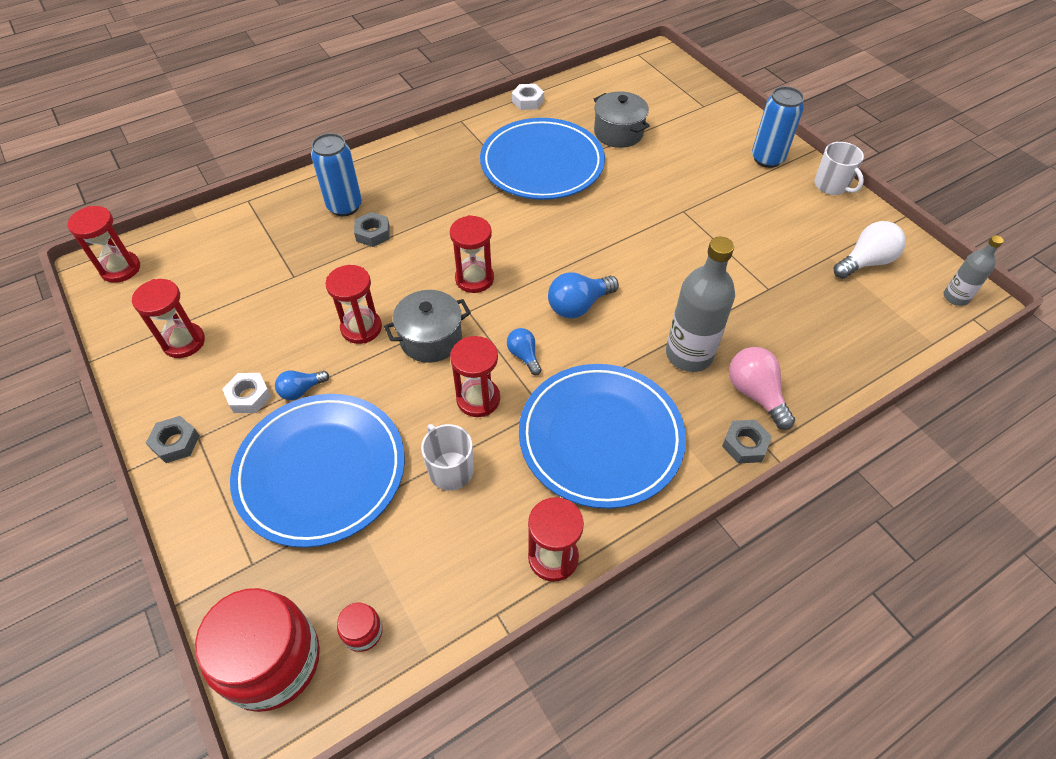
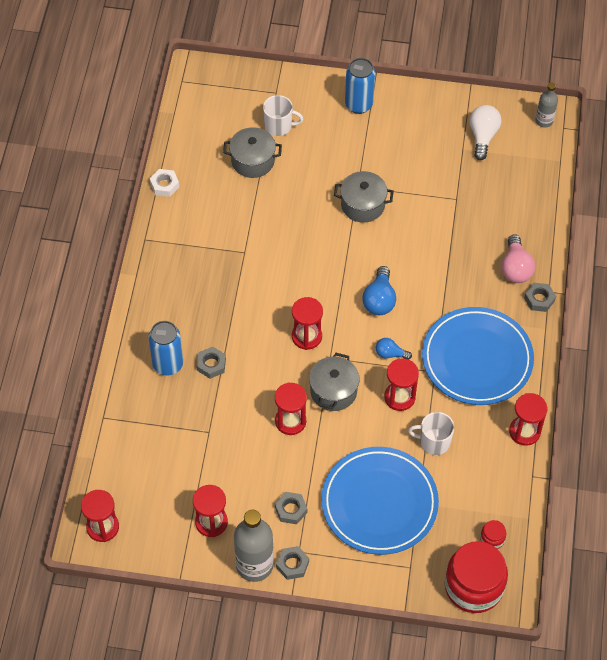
camera: 50 degrees left, 5 degrees up
(249, 396) = (291, 510): white nut -> grey nut
(301, 390) = (311, 480): blue light bulb -> none
(542, 164) = (239, 226): blue plate -> none
(668, 226) = (363, 205): none -> grey pot
(689, 354) = (463, 275): grey bottle -> grey bottle (254, 565)
(755, 394) = (515, 268): pink light bulb -> pink light bulb turned 105 degrees counterclockwise
(831, 185) = (413, 94): white mug -> white mug (279, 126)

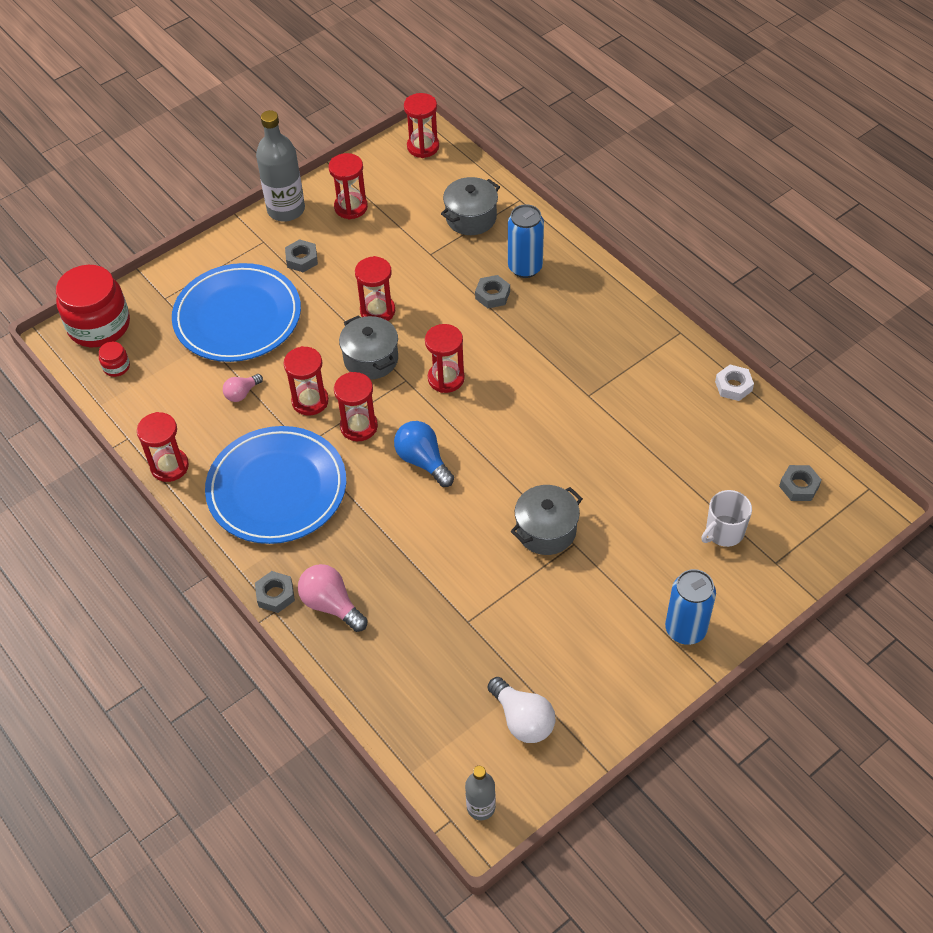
camera: 135 degrees right, 5 degrees down
(253, 161) = (696, 477): grey pot -> grey pot (471, 218)
(292, 564) = (258, 231): grey nut -> grey nut (799, 486)
(390, 354) = (359, 426): blue light bulb -> red hourglass
(434, 442) = (242, 393): white mug -> pink light bulb

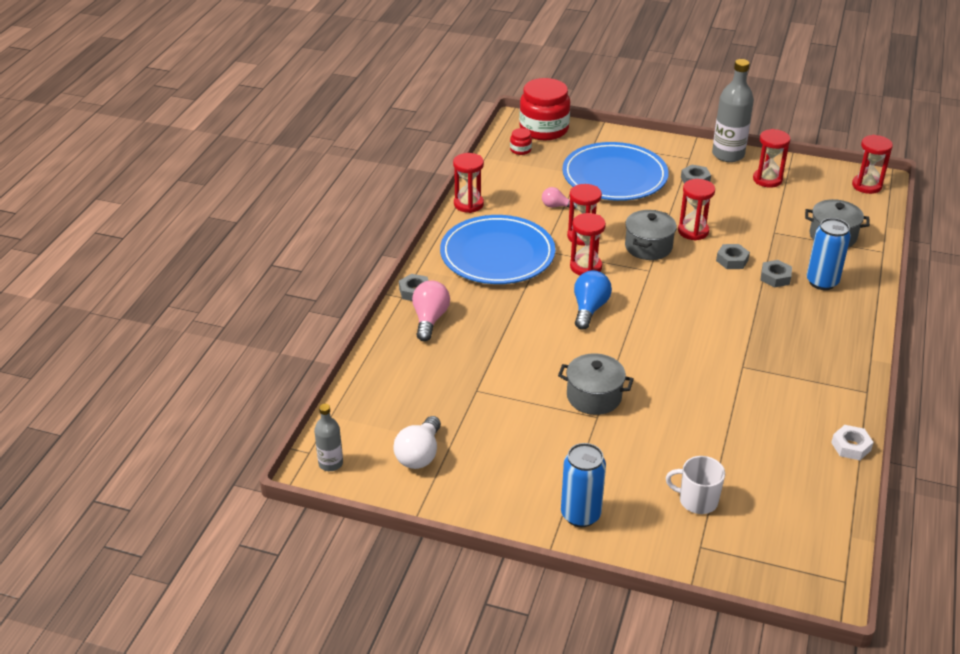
camera: 55 degrees right, 15 degrees down
(446, 378) = (673, 288): red hourglass -> none
(799, 486) = (795, 531): grey nut -> grey nut (732, 260)

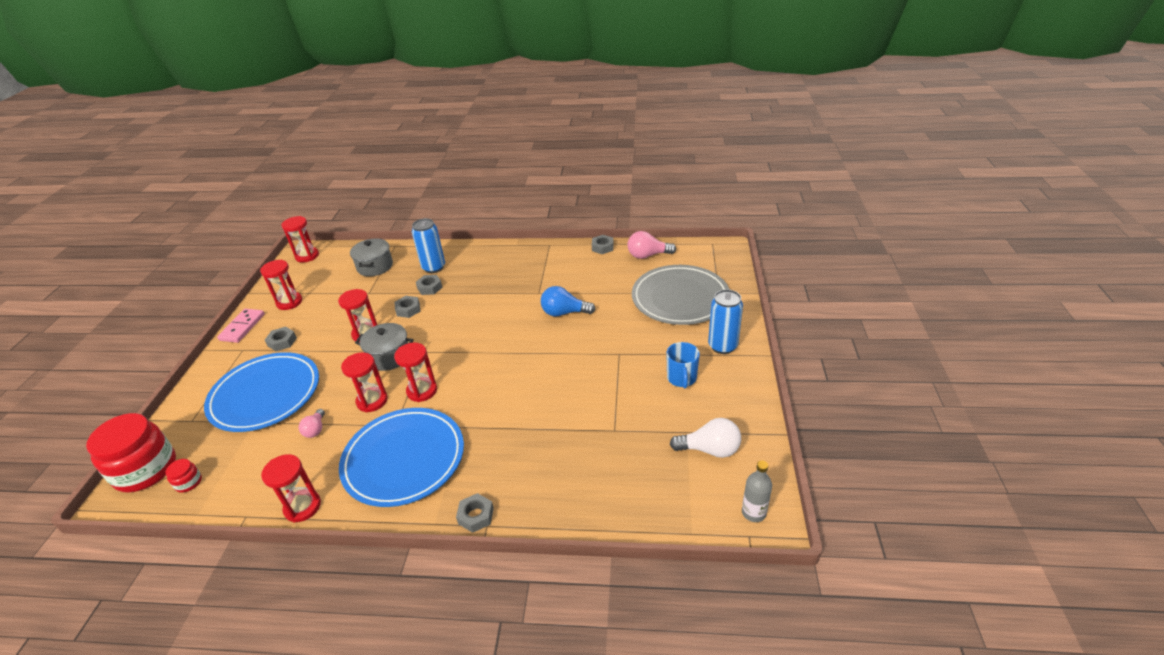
camera: 100 degrees left, 0 degrees up
(430, 319) = (521, 490): pink light bulb -> pink light bulb (647, 255)
(534, 460) = (681, 378): none -> blue mug
(589, 309) = (484, 379): blue light bulb -> blue light bulb (564, 313)
(594, 397) = (597, 359): grey pot -> none
(697, 500) = (680, 298): white mug -> grey plate
(728, 155) = (242, 327): grey bottle -> pink domino
(851, 446) = (602, 247): white nut -> grey nut

